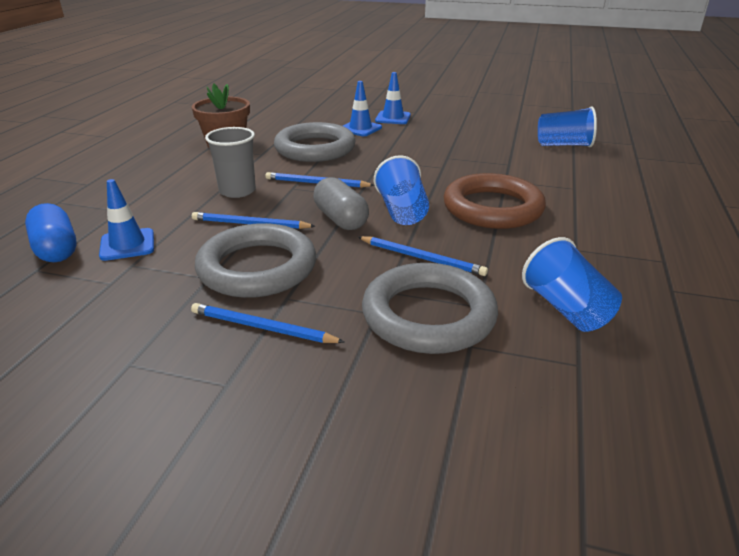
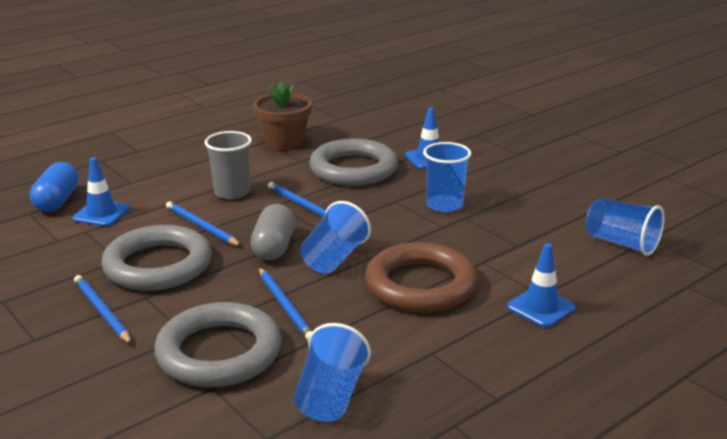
camera: 35 degrees right, 5 degrees down
(393, 118) = (481, 155): blue traffic cone -> blue traffic cone (541, 307)
(420, 154) = (444, 205): none -> blue cup

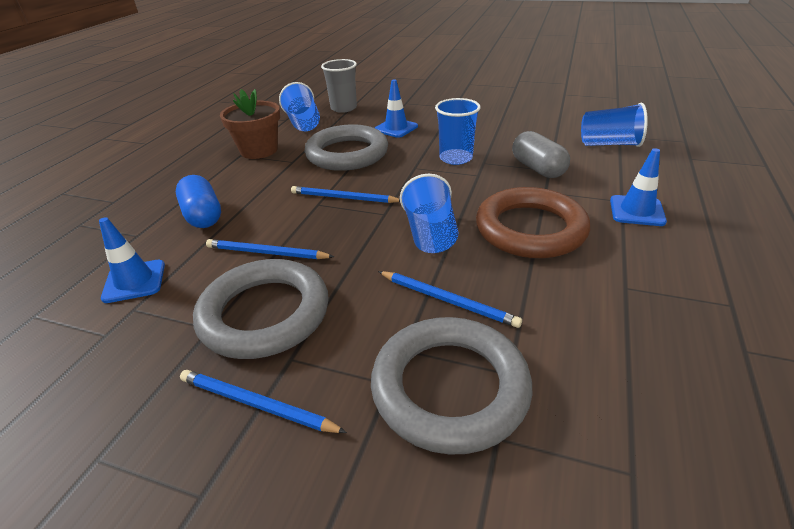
camera: 30 degrees left, 10 degrees up
(57, 201) = (61, 287): blue capsule -> blue capsule (203, 215)
(232, 192) = (260, 209): grey cup -> grey cup (343, 108)
(274, 247) = (363, 245): grey capsule -> grey capsule (537, 168)
(330, 396) = (616, 379): blue cup -> blue cup (303, 123)

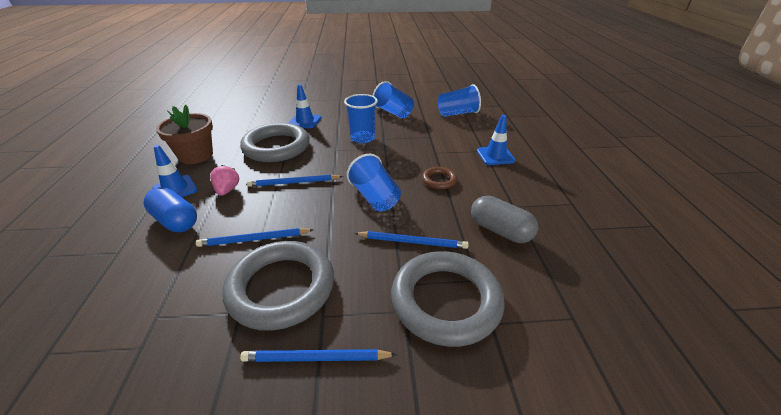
camera: 25 degrees left, 0 degrees up
(134, 281) = (141, 293): blue traffic cone -> blue traffic cone (175, 189)
(269, 193) = (227, 190): none -> pink strawberry
(303, 123) = (223, 127): blue cup -> blue cup (393, 112)
(343, 108) = (252, 110): grey cup -> none
(530, 229) = (439, 180): brown ring -> brown ring, size x0.46
(537, 168) = (422, 137): grey capsule -> grey capsule (500, 230)

